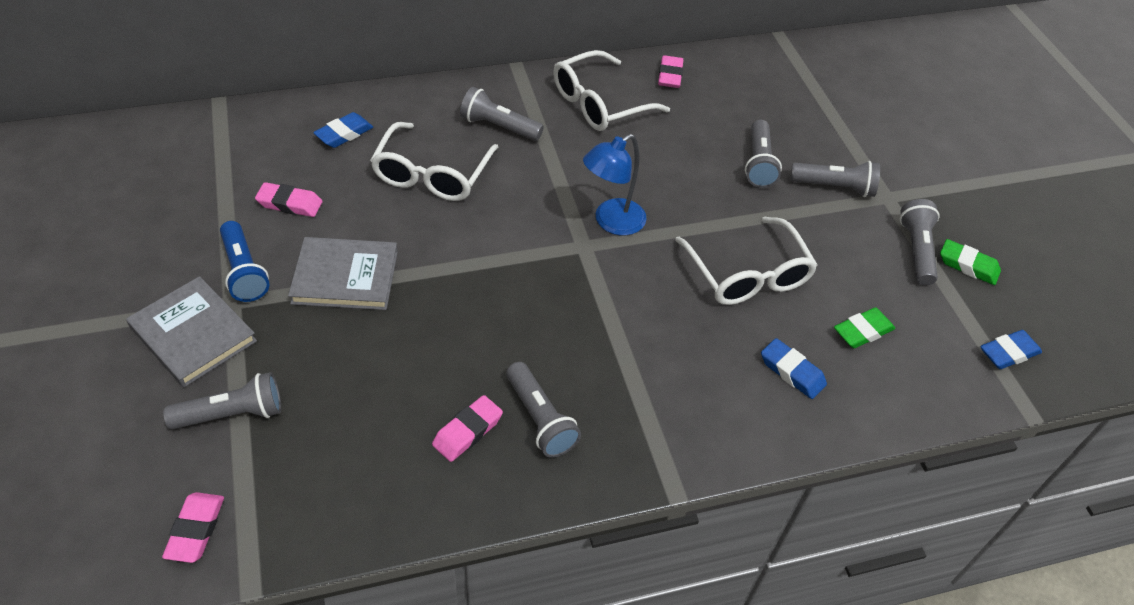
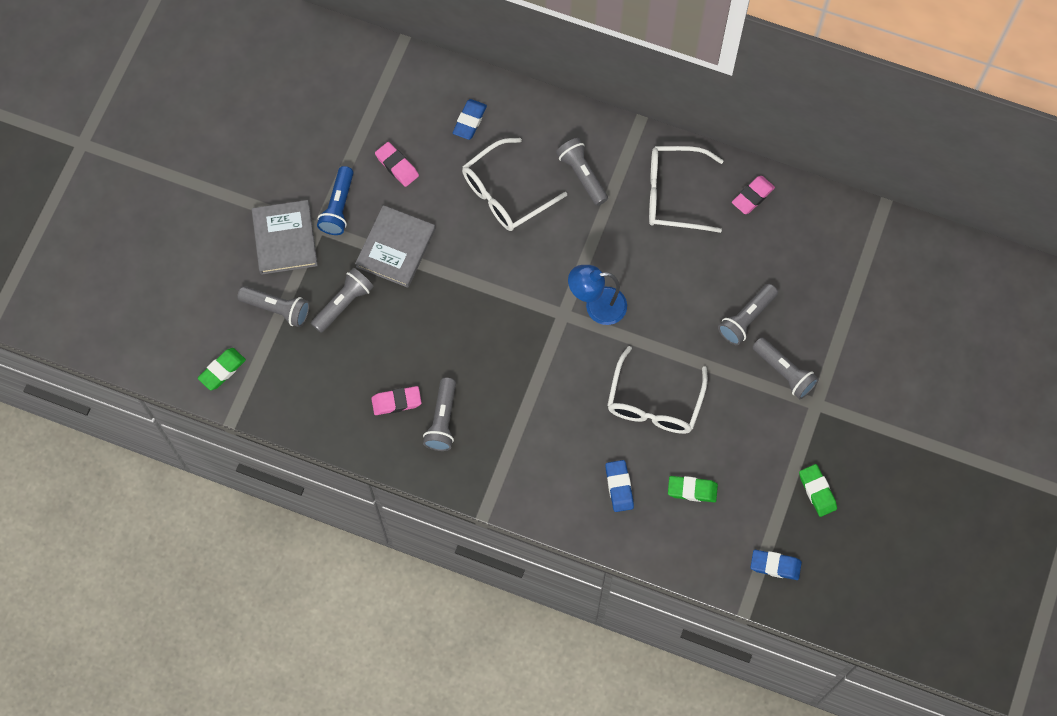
camera: 40 degrees right, 20 degrees up
(196, 530) = (222, 370): pink eraser -> green eraser
(344, 134) = (469, 121): blue eraser -> blue eraser turned 60 degrees counterclockwise
(345, 277) = (396, 248): grey book -> grey book turned 75 degrees clockwise
(916, 250) = (792, 457): grey flashlight -> grey flashlight (343, 303)

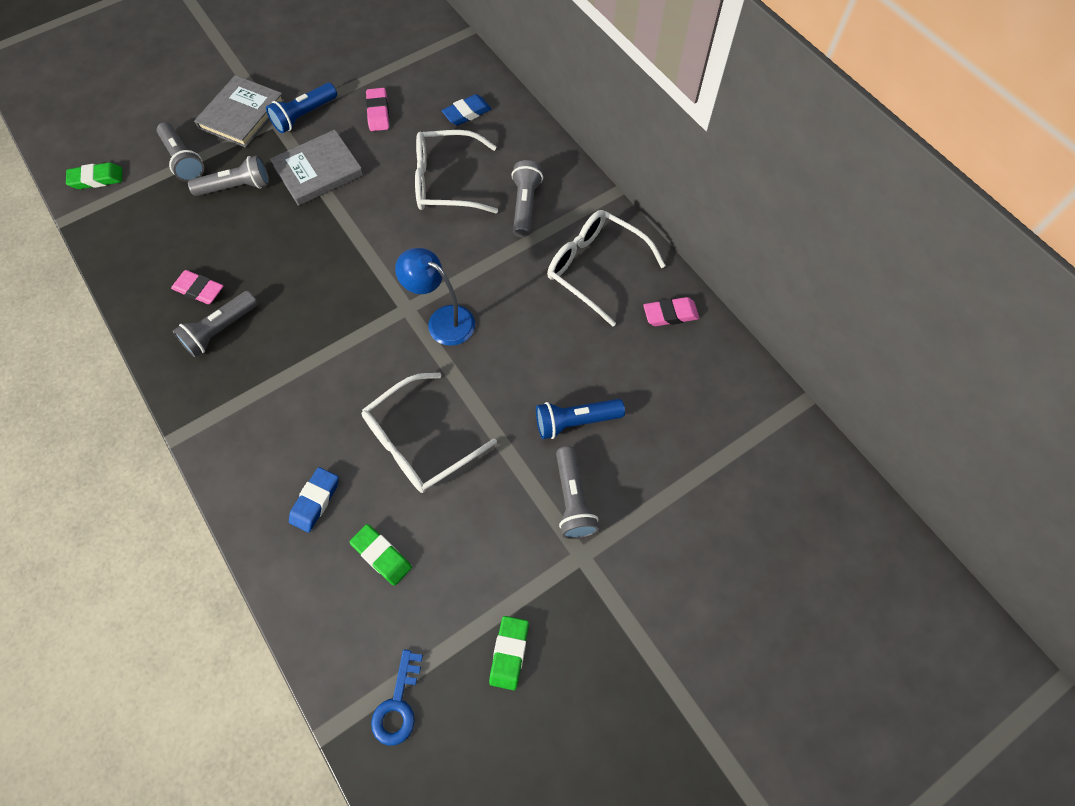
camera: 35 degrees right, 5 degrees down
(746, 319) = (575, 422): grey flashlight -> blue flashlight
(775, 565) = (398, 705): blue eraser -> blue key

